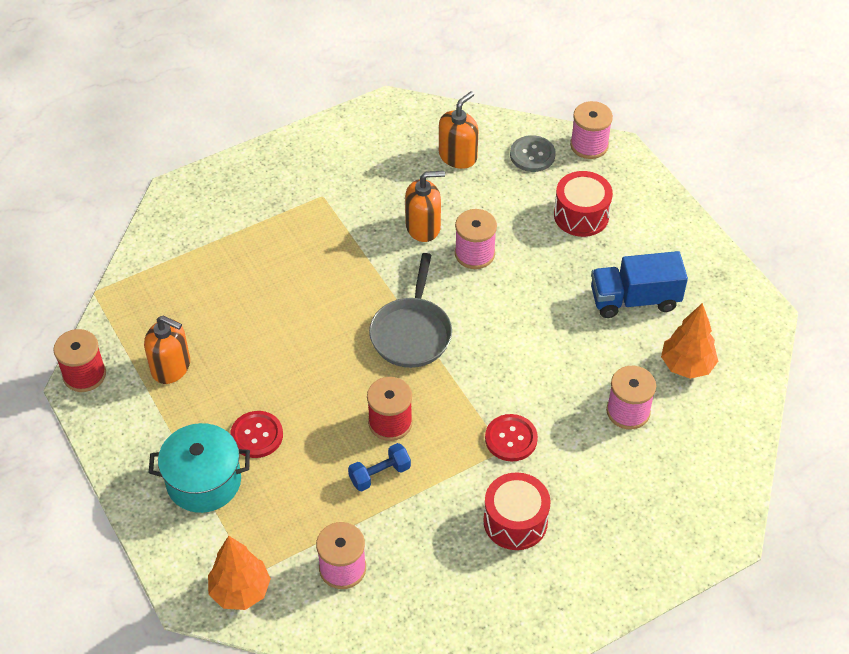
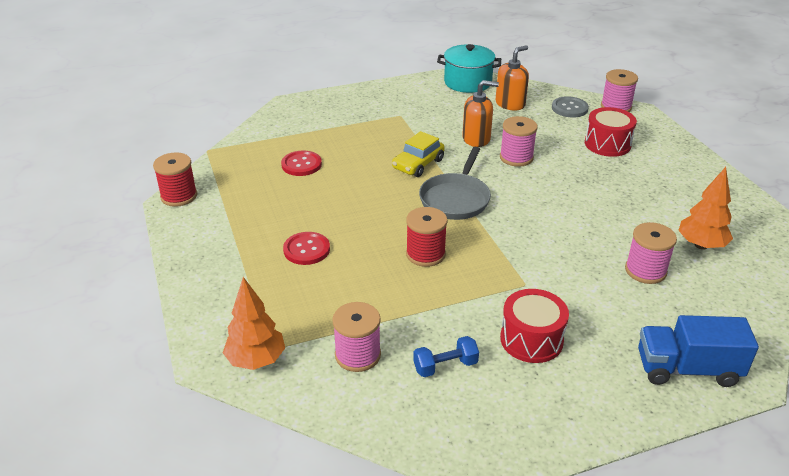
camera: 10 degrees right, 15 degrees down
(171, 367) = (250, 199): orange soap dispenser -> none
(204, 481) = (250, 275): turquoise pot -> turquoise pot (467, 82)
(359, 281) = (418, 164): none -> yellow car
(379, 474) = (408, 289): blue dumbbell -> blue dumbbell (445, 366)
(511, 439) = (534, 278): red button -> red button (301, 164)
(634, 299) = (652, 197): blue truck -> blue truck (687, 369)

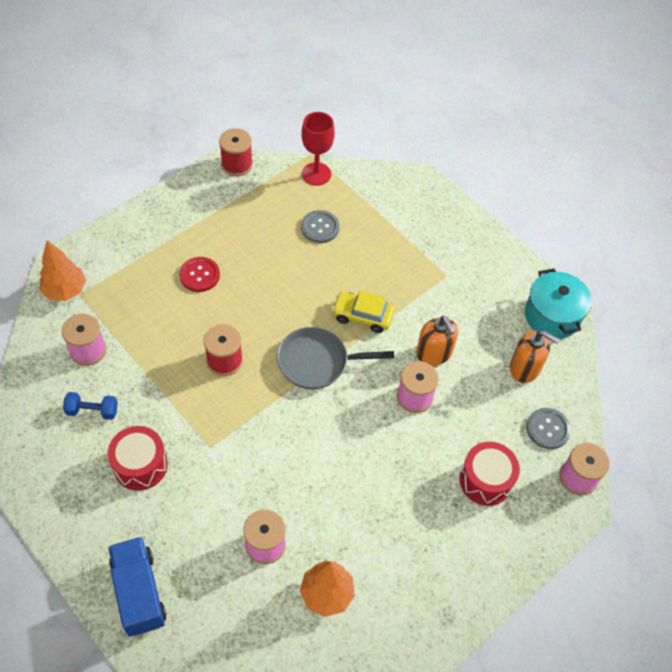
camera: 65 degrees right, 20 degrees up
(235, 153) = (316, 174): none -> red goblet
(301, 164) = (320, 227): red button -> grey button
(445, 366) = (92, 411): blue dumbbell -> blue dumbbell turned 45 degrees counterclockwise

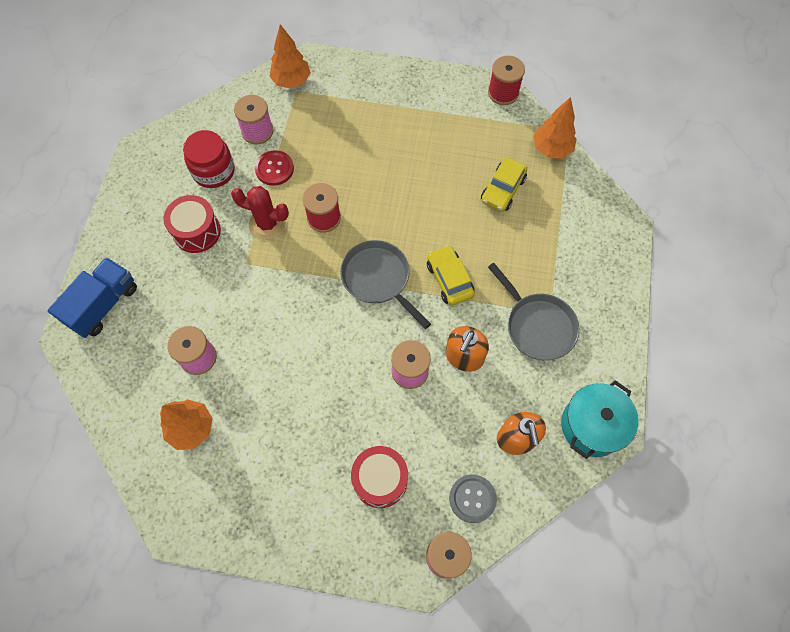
camera: 55 degrees right, 10 degrees up
(92, 411) = (214, 171): blue dumbbell -> red jar
(188, 405) = (267, 224): none -> red cactus
(199, 275) = (380, 147): red button -> red button (274, 169)
(316, 174) = (551, 149): red goblet -> orange tree
(320, 227) = (502, 190): grey button -> yellow car
(450, 290) = (537, 326): none -> grey pan

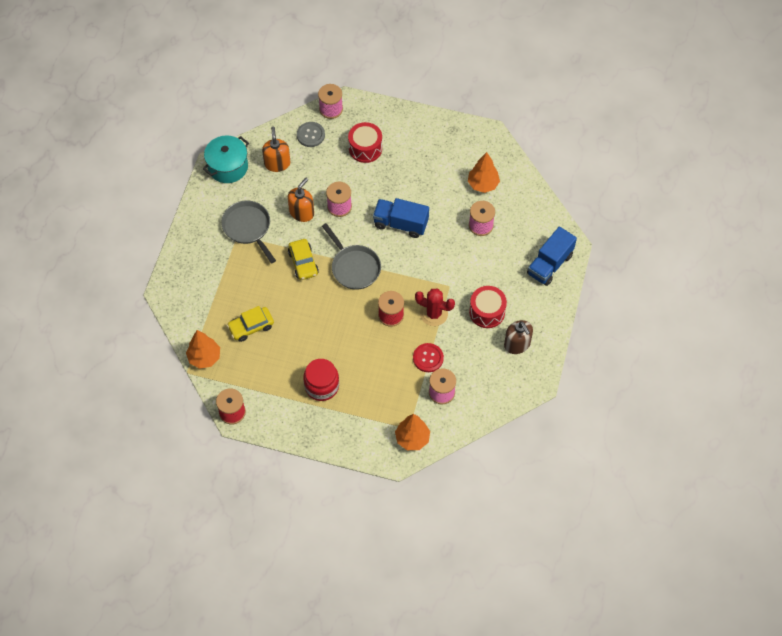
camera: 175 degrees left, 5 degrees down
(160, 194) = (517, 344): none -> brown soap dispenser
(214, 171) = (476, 360): red jar -> red jar (322, 386)
(316, 350) = (400, 224): none -> blue truck
(502, 190) = (251, 327): yellow car -> yellow car turned 150 degrees counterclockwise

